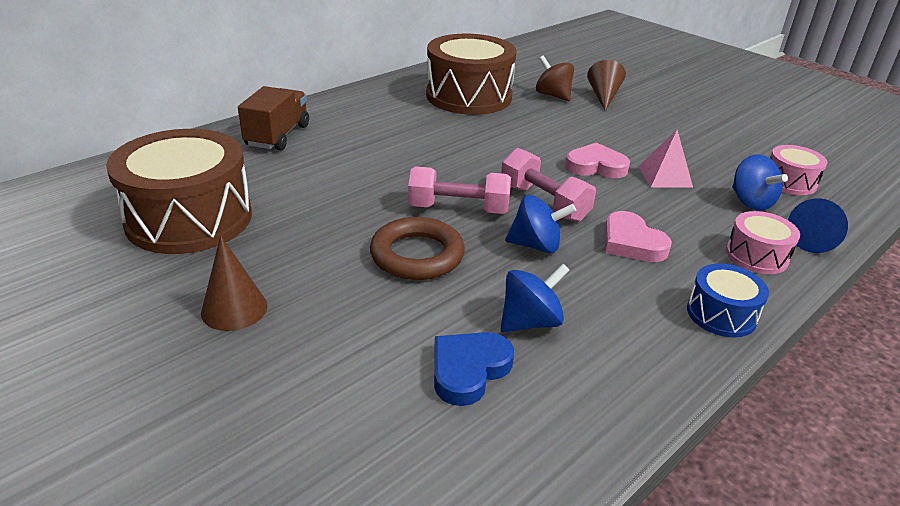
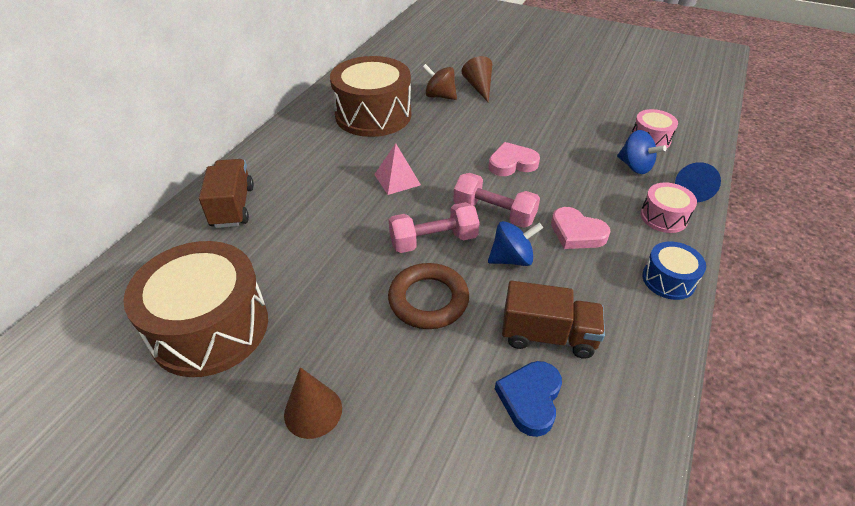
camera: 20 degrees left, 10 degrees up
(530, 322) = (548, 335): blue spinning top -> brown truck
(665, 176) = (565, 159): pink pyramid -> pink pyramid (397, 179)

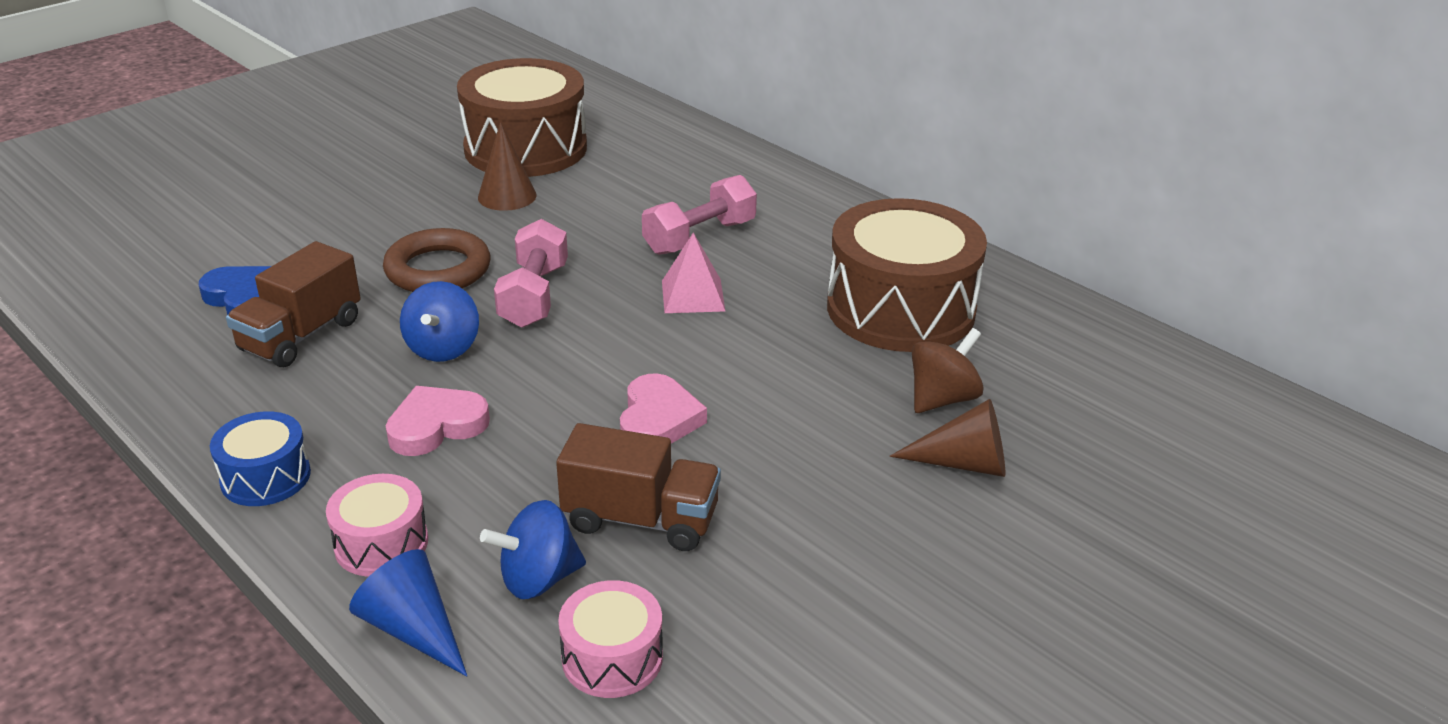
camera: 110 degrees right, 10 degrees down
(232, 206) = (718, 172): brown truck -> brown truck (641, 519)
(313, 411) = (372, 185): brown cone -> brown cone (507, 196)
(494, 213) = (546, 361): pink dumbbell -> pink dumbbell (699, 237)

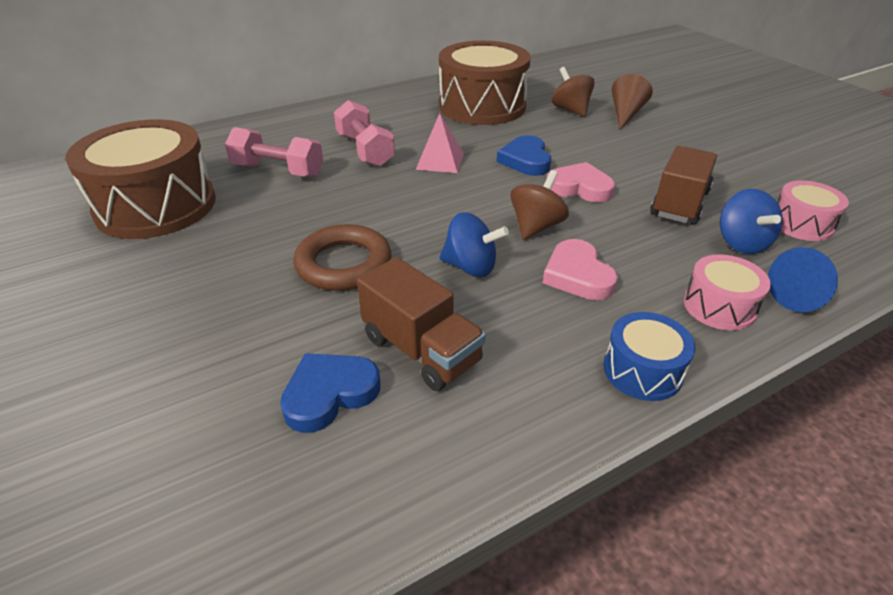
camera: 75 degrees left, 5 degrees up
(507, 196) = (238, 221): brown cone -> none
(534, 296) = (411, 220): pink dumbbell -> pink dumbbell (278, 170)
(541, 388) = (536, 226): none -> brown spinning top
(725, 366) = (525, 160): none -> blue heart

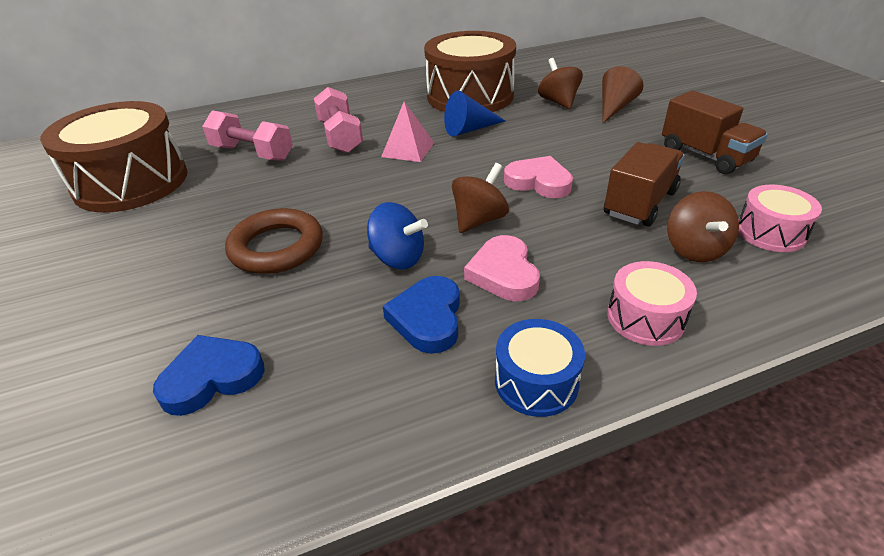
camera: 10 degrees right, 0 degrees up
(421, 350) = (317, 340): brown truck -> brown truck (705, 155)
(525, 160) = (493, 152): blue heart -> blue heart (427, 318)
(741, 243) = (694, 249): blue spinning top -> brown spinning top
(803, 295) = (746, 311): blue cone -> blue cone (469, 129)

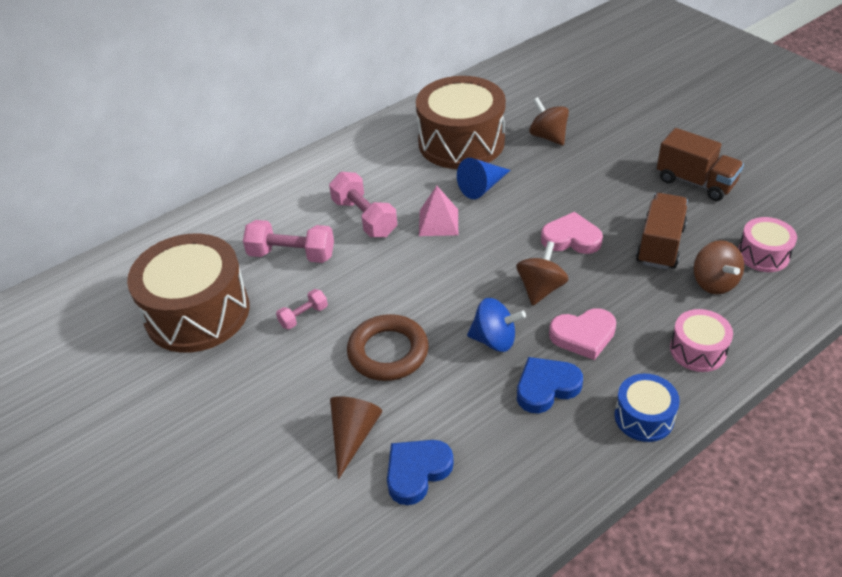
camera: 15 degrees left, 5 degrees up
(221, 201) = (303, 316): none -> pink dumbbell
(427, 318) = (546, 387): blue heart -> blue heart turned 75 degrees clockwise
(503, 273) = (583, 336): pink heart -> pink heart turned 75 degrees counterclockwise
(614, 108) = (601, 136): brown cone -> brown cone (353, 436)

